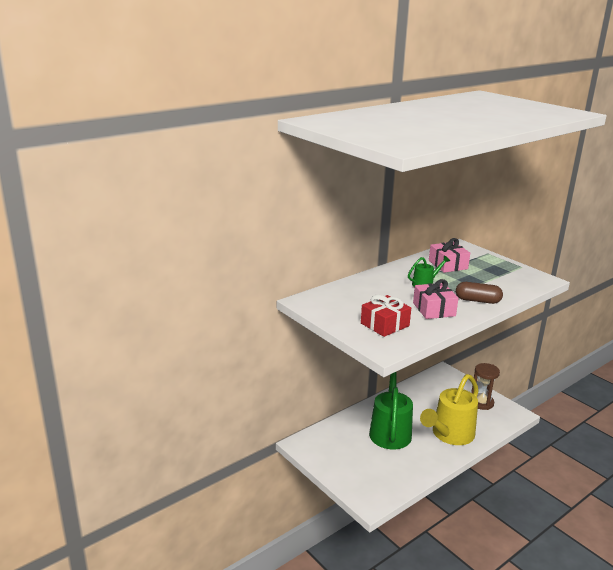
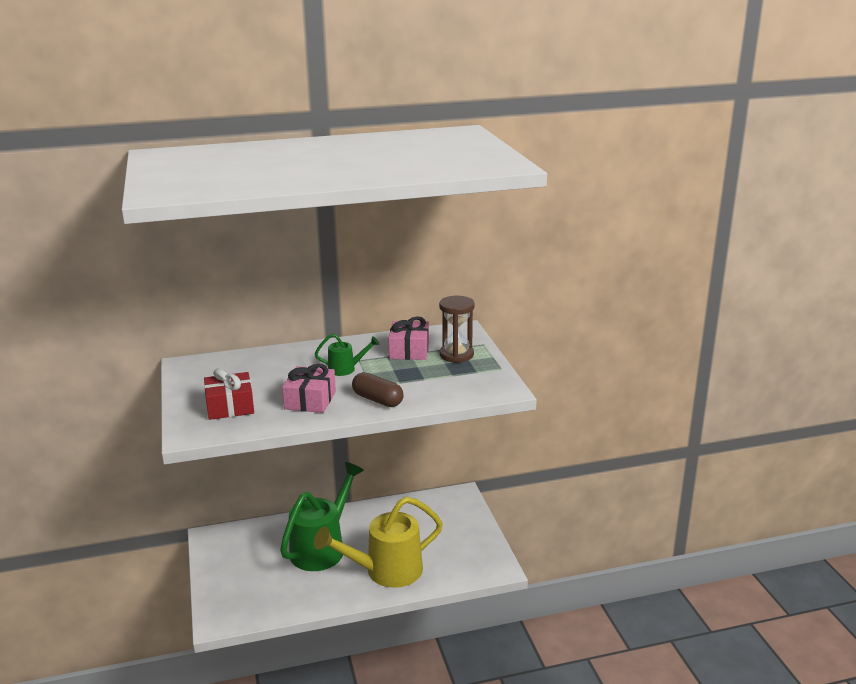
camera: 25 degrees right, 0 degrees up
(481, 403) = (467, 544): brown hourglass -> brown hourglass (456, 355)

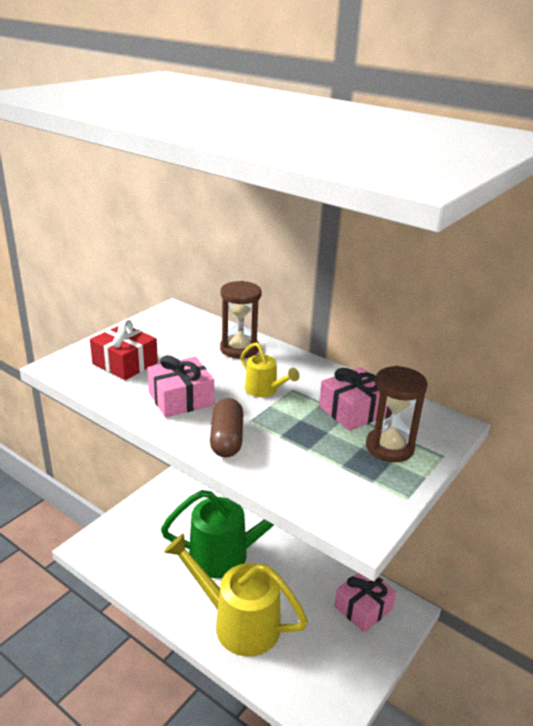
camera: 50 degrees right, 5 degrees up
(283, 359) = (239, 349): none -> brown hourglass
(346, 369) = (264, 390): green watering can -> yellow watering can
(438, 511) = (363, 607): none -> pink gift

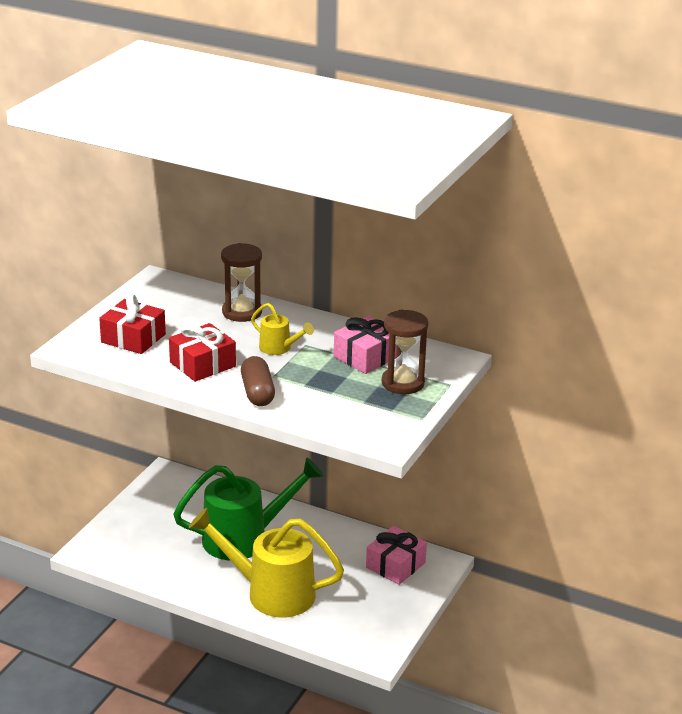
camera: 10 degrees left, 0 degrees up
(181, 399) = (202, 364): pink gift -> red gift

